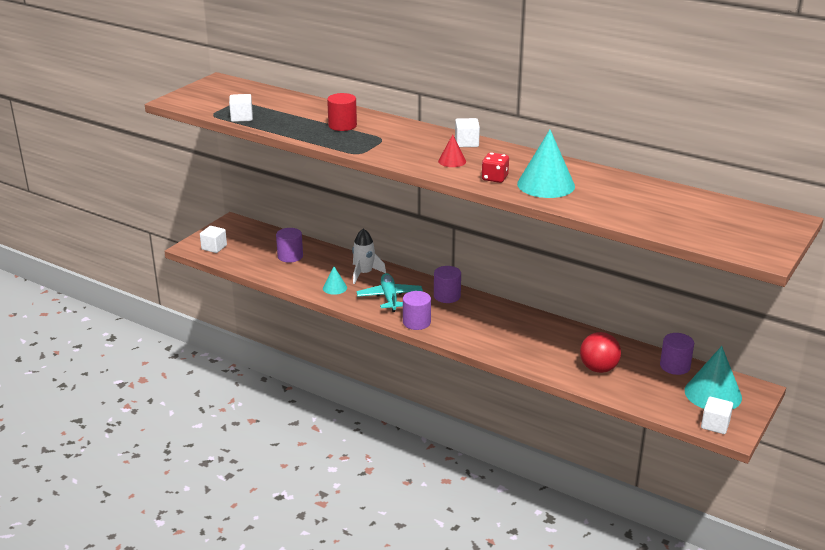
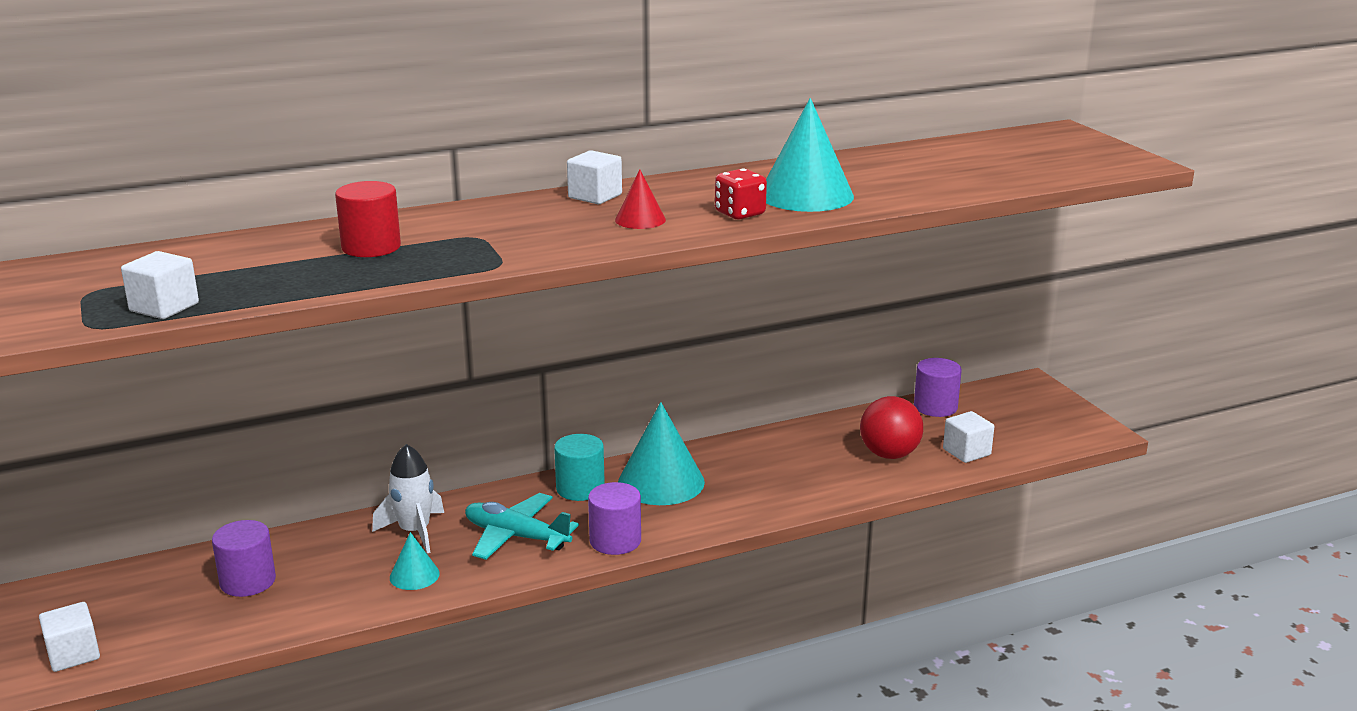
camera: 55 degrees left, 5 degrees down
(447, 296) = (580, 488): purple cylinder -> turquoise cylinder
(713, 394) = (1013, 410): turquoise cone -> turquoise cone (661, 482)
(715, 425) = (1075, 434): white cube -> white cube (966, 452)

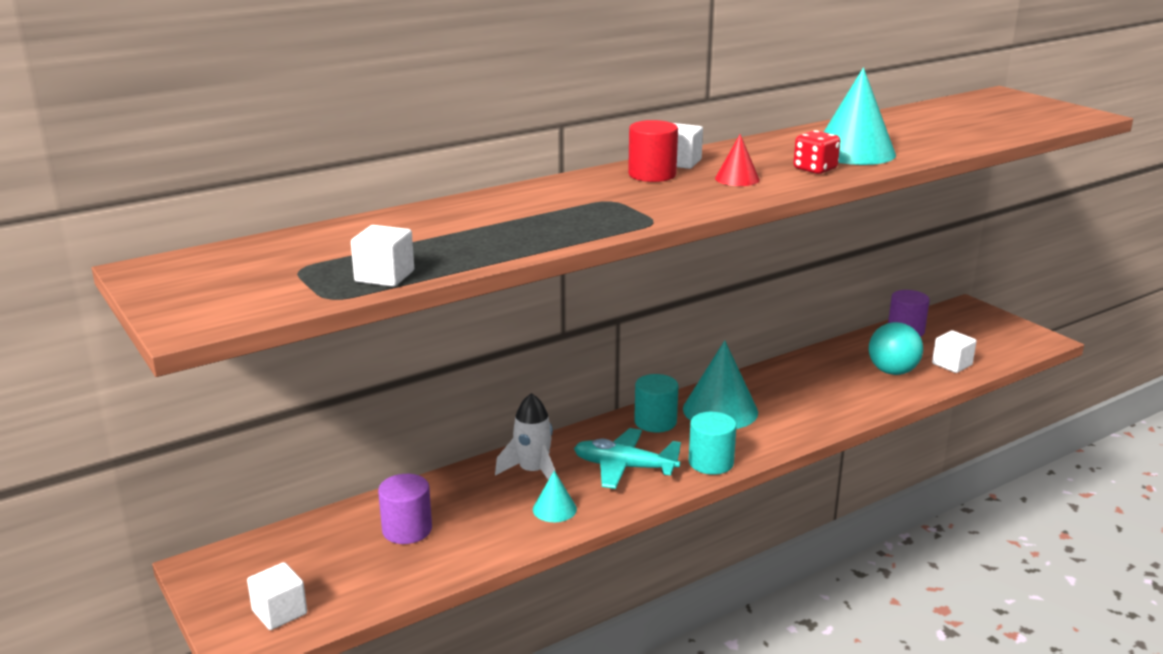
camera: 10 degrees left, 0 degrees up
(371, 247) = (525, 214): red cylinder -> red cylinder (652, 175)
(615, 541) = (711, 462): purple cylinder -> turquoise cylinder
(889, 454) = (892, 371): red ball -> turquoise ball

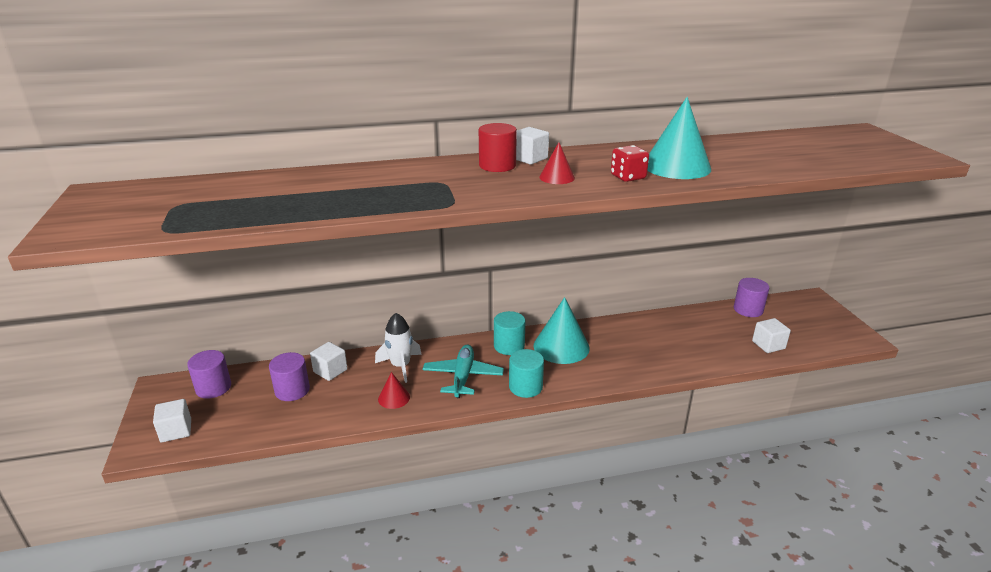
camera: 20 degrees right, 5 degrees up
(287, 551) = (213, 388): none -> purple cylinder
(384, 276) = (218, 220): white cube -> white cube (330, 371)
(554, 509) = (394, 398): turquoise cone -> red cone
(624, 467) = (463, 377): turquoise plane -> turquoise plane turned 60 degrees clockwise
(892, 371) = (715, 341): turquoise ball -> none

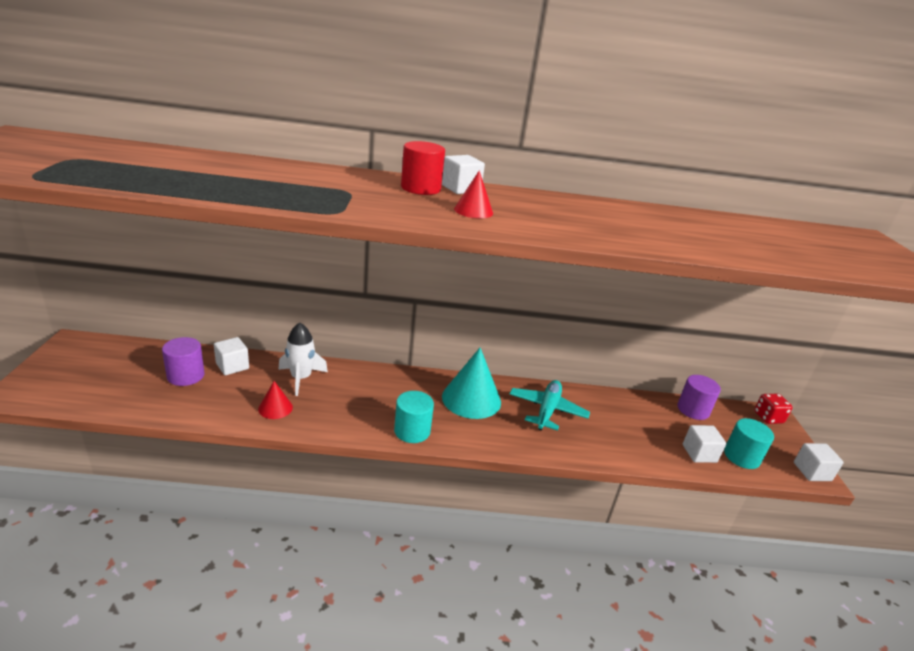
camera: 10 degrees right, 0 degrees up
(176, 431) = (58, 386): white cube -> white cube (812, 472)
(213, 388) = (117, 355): purple cylinder -> none
(463, 377) = (355, 404): turquoise plane -> turquoise plane (547, 410)
(509, 346) = (418, 385): turquoise cylinder -> turquoise cylinder (741, 457)
(628, 177) = (552, 226): red dice -> red dice (768, 417)
(676, 166) = (616, 227): turquoise cone -> none

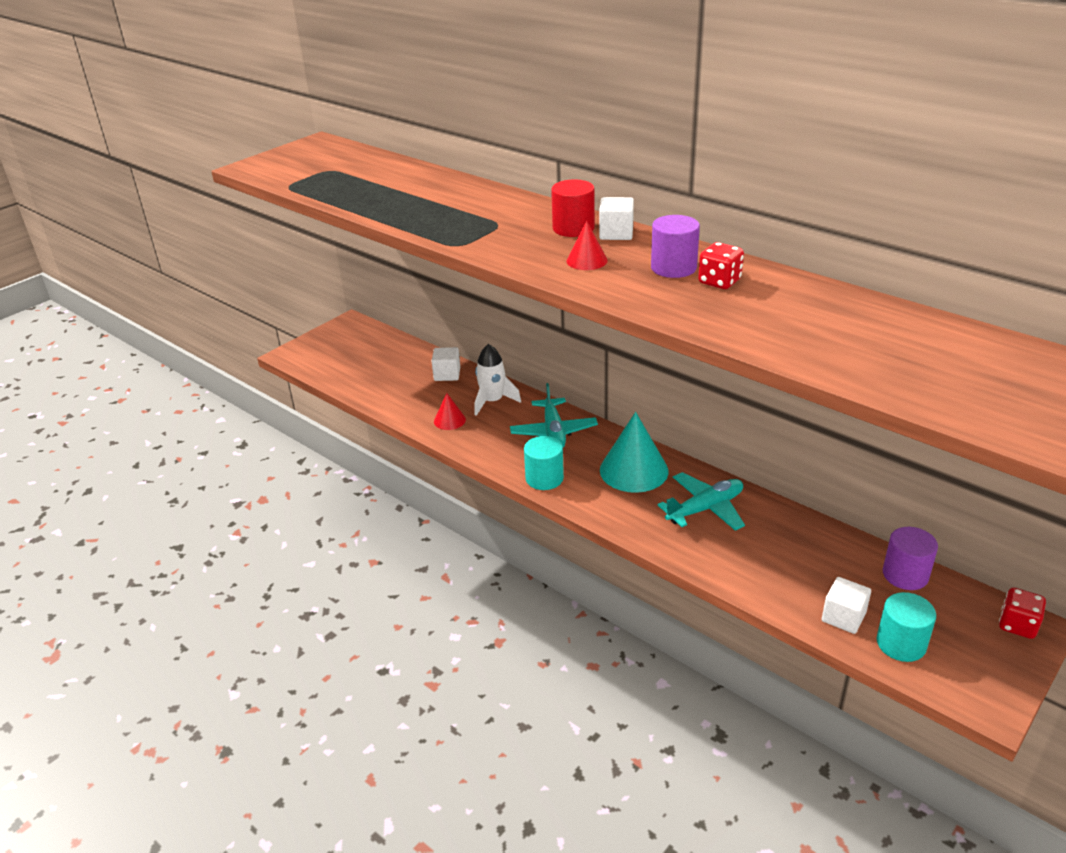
camera: 45 degrees right, 5 degrees up
(186, 376) = (406, 372): purple cylinder -> purple cylinder (673, 268)
(380, 388) = (553, 432): none -> turquoise plane
(590, 213) = (719, 282): none -> red dice
(812, 472) = (988, 700): white cube -> none

